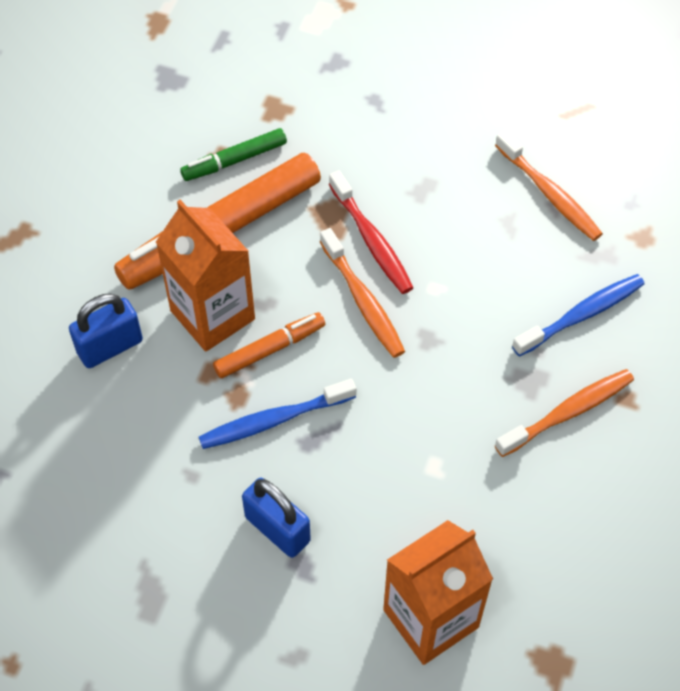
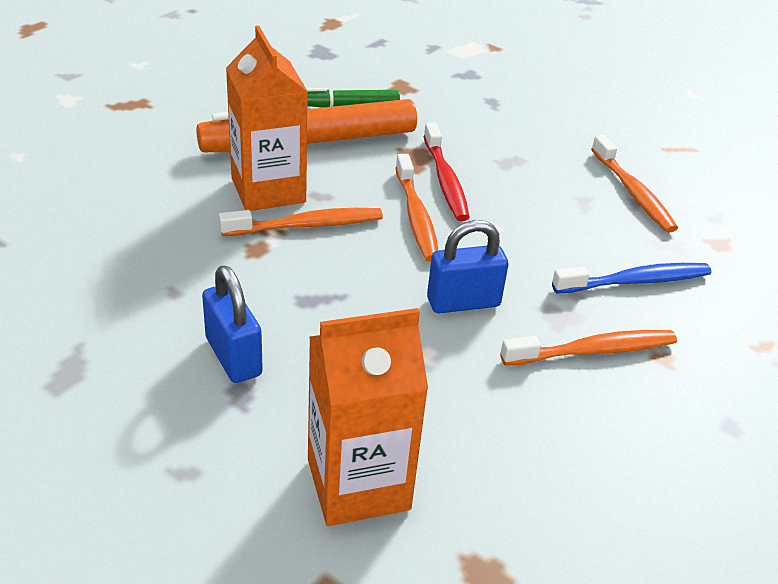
camera: 15 degrees right, 20 degrees down
(110, 346) = (161, 186): blue padlock -> blue padlock (463, 302)
(269, 349) = (307, 225): orange marker -> orange toothbrush
(273, 420) = (280, 274): blue toothbrush -> none

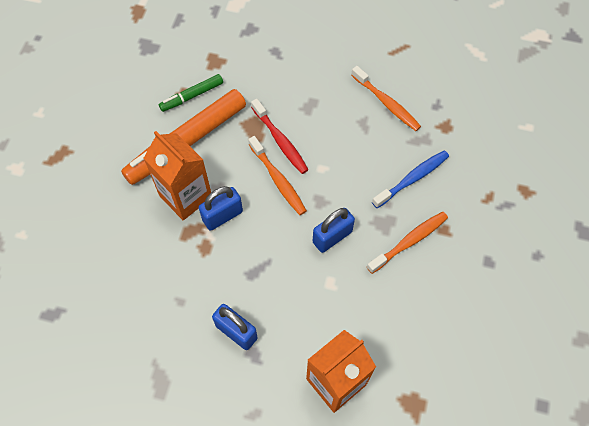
camera: 20 degrees left, 25 degrees up
(307, 225) = (222, 216): orange toothbrush -> blue padlock

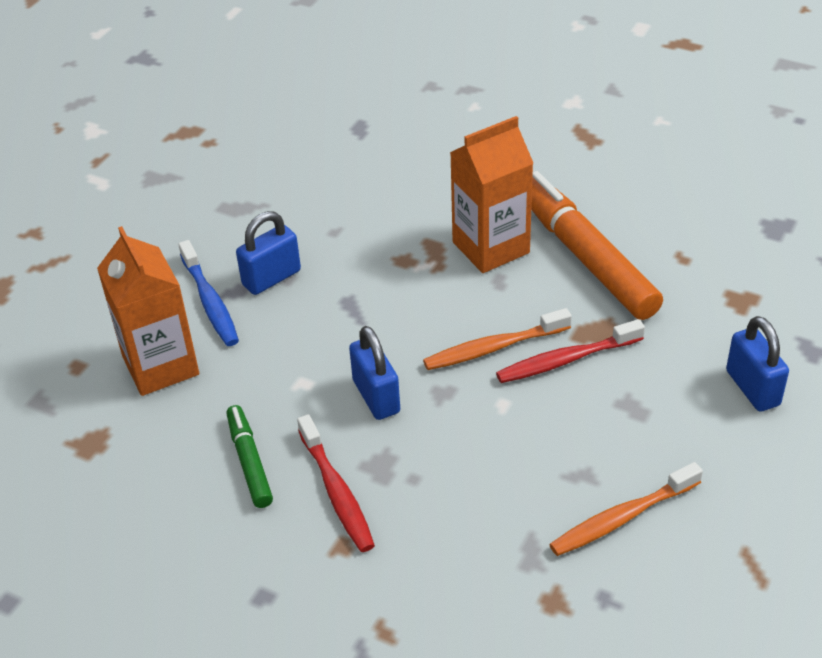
camera: 105 degrees right, 20 degrees down
(192, 96) = (671, 268): green marker -> green marker (249, 462)
(222, 216) = (448, 281): blue padlock -> blue padlock (752, 388)
(409, 241) = (336, 492): orange toothbrush -> red toothbrush
(412, 179) = (452, 522): blue toothbrush -> blue toothbrush (210, 302)

